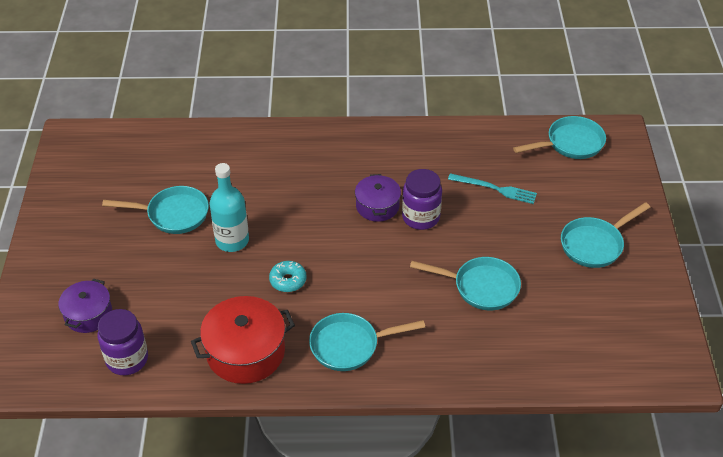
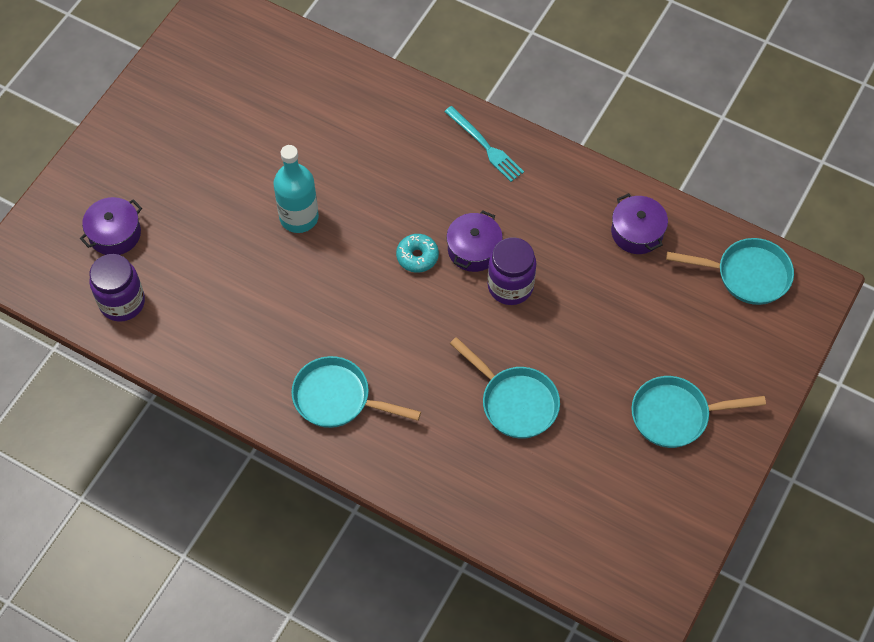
camera: 30 degrees right, 15 degrees up
(173, 214) = (260, 156): turquoise pan -> none
(245, 352) = (234, 353): red pot -> none
(288, 280) = (325, 293): turquoise donut -> turquoise donut (417, 256)
(480, 149) = (637, 232): none -> purple pot
(495, 189) = (617, 291): turquoise fork -> turquoise fork (485, 146)

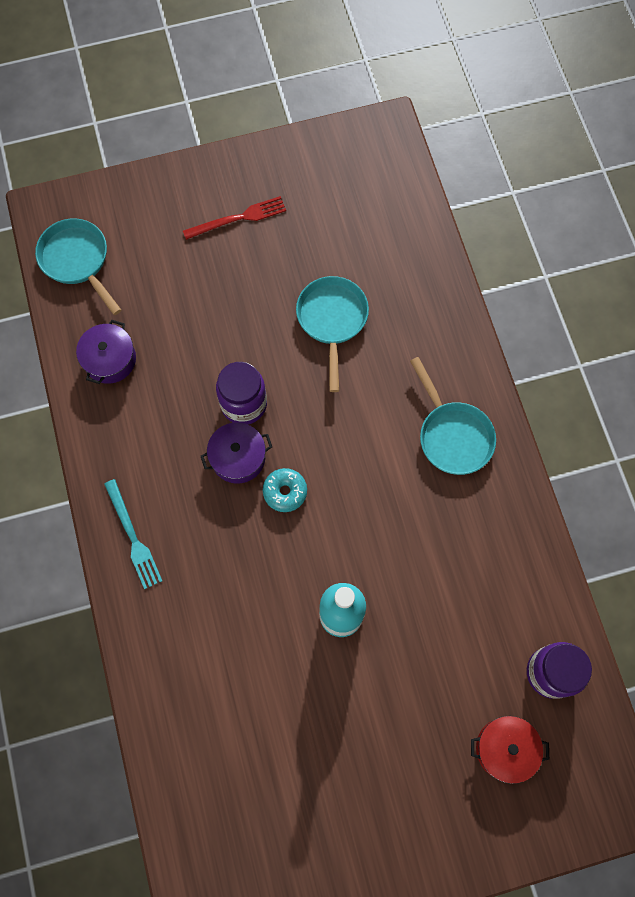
camera: 135 degrees left, 10 degrees up
(115, 234) = (505, 749): purple pot -> red pot
(485, 146) = (133, 537): turquoise fork -> turquoise fork turned 150 degrees clockwise
(676, 415) = (238, 218): turquoise pan -> red fork

